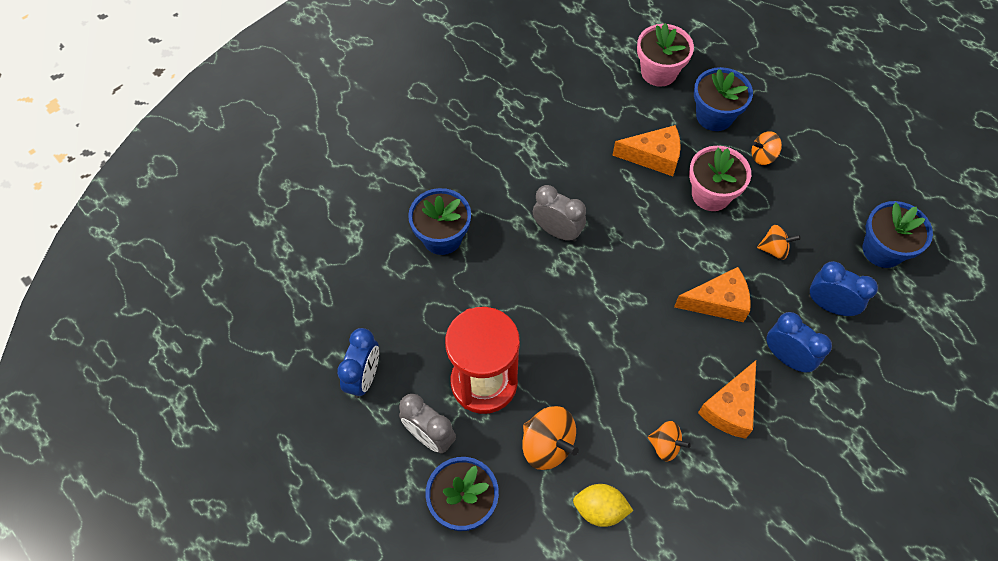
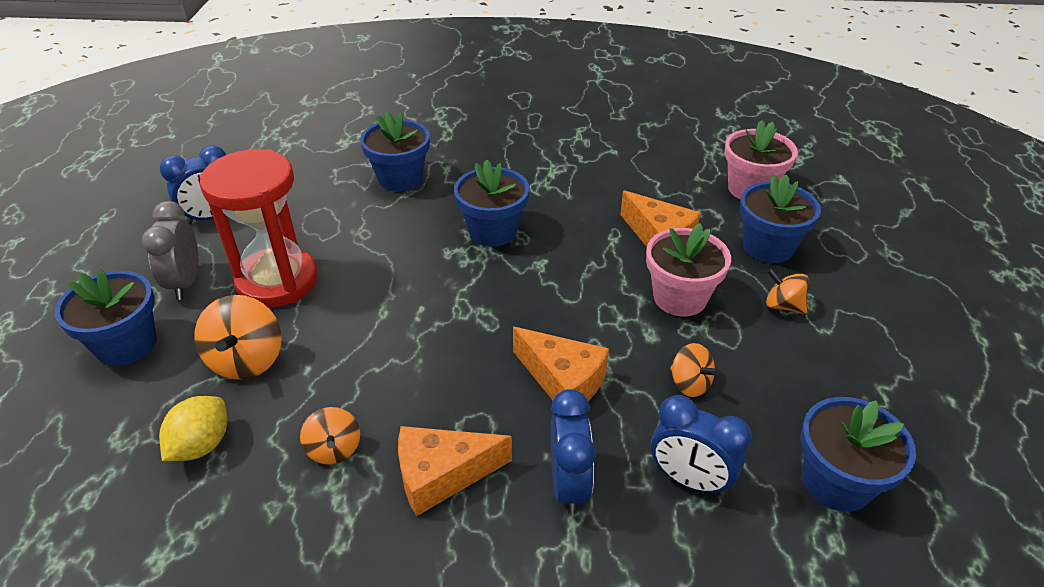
camera: 45 degrees right, 20 degrees down
(557, 231) = (493, 231): grey clock -> blue flower pot
(600, 510) = (202, 445): yellow lemon -> yellow lemon turned 60 degrees clockwise
(829, 305) = (689, 480): blue clock -> blue clock turned 135 degrees clockwise

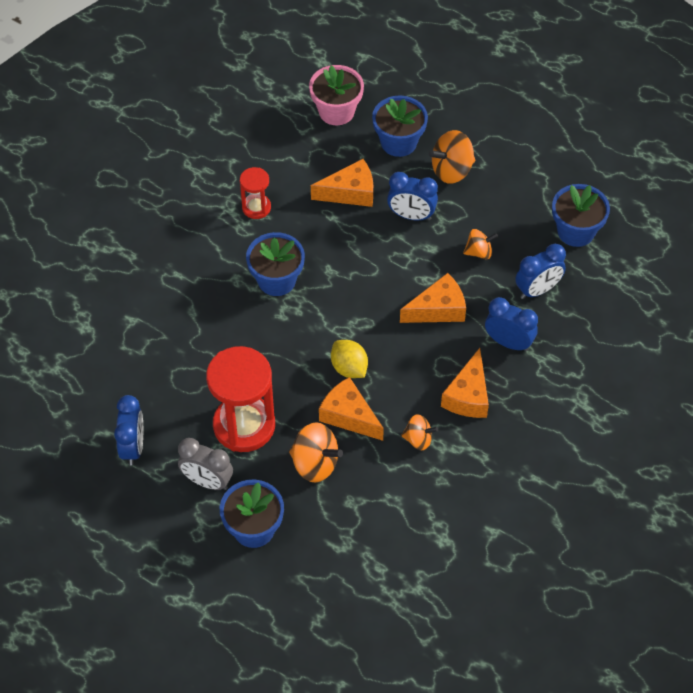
camera: 60 degrees left, 15 degrees up
(202, 445) = (374, 504): yellow lemon -> yellow lemon (349, 368)
(337, 362) = (349, 416): none -> orange cheese
(400, 178) = (169, 309): blue flower pot -> none
(572, 184) = (256, 207): none -> red hourglass
(680, 298) = (411, 215): pink flower pot -> blue clock
(783, 305) = (451, 170): orange spinning top -> orange spinning top, size x1.62

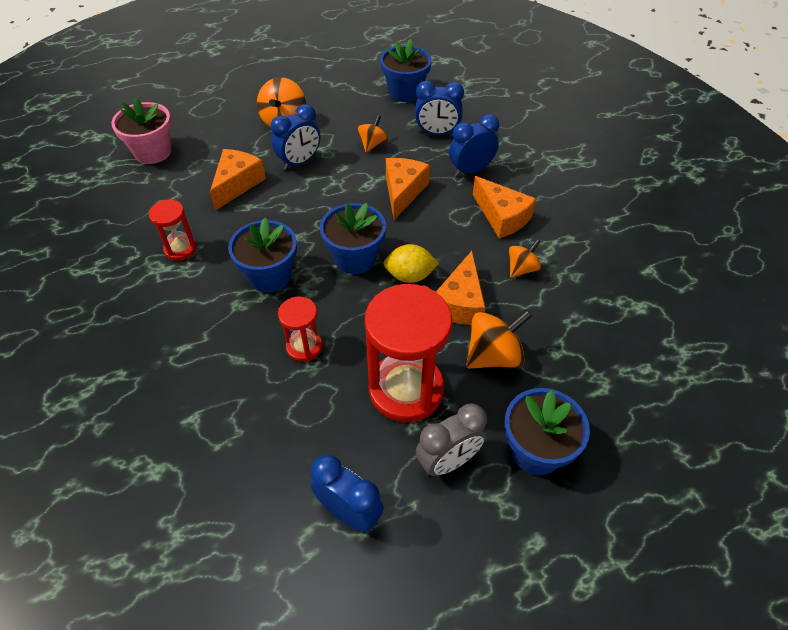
camera: 55 degrees left, 5 degrees down
(232, 343) = (304, 347): none -> red hourglass
(349, 416) = (460, 303): orange cheese -> orange cheese turned 60 degrees counterclockwise
(398, 142) = (225, 134): blue flower pot -> blue flower pot (355, 258)
(537, 290) = (437, 133): blue clock -> blue clock turned 90 degrees clockwise

